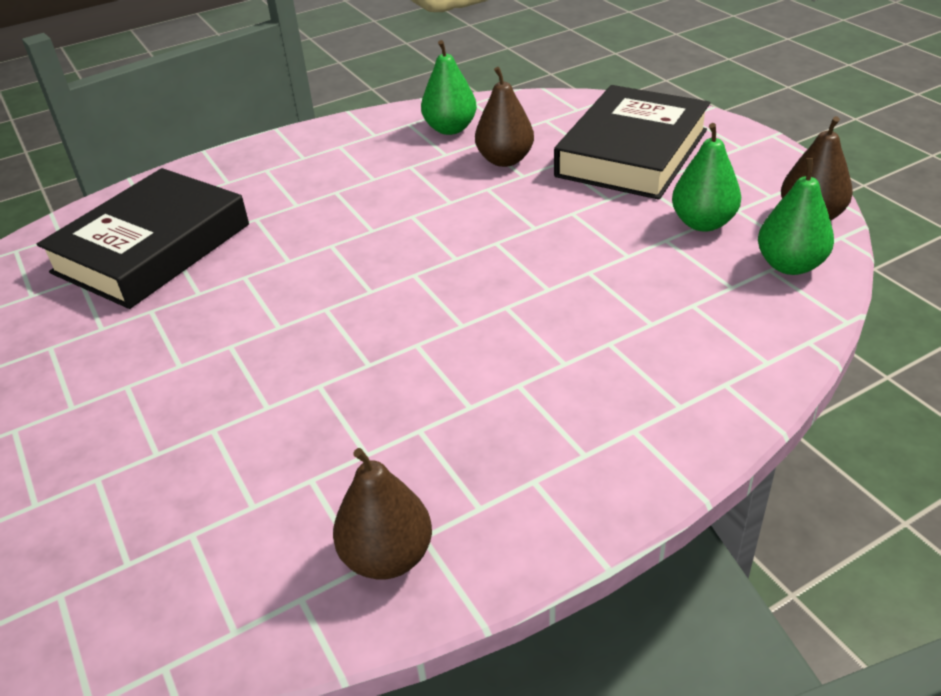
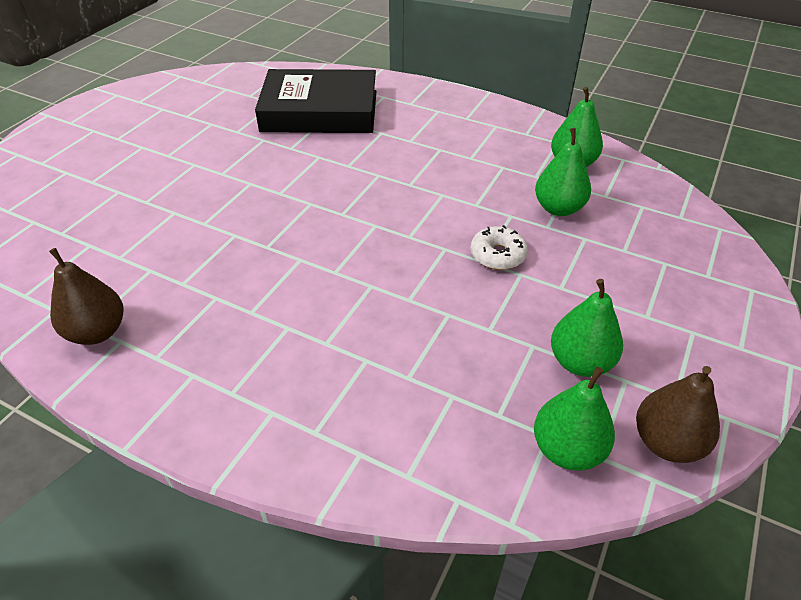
camera: 55 degrees right, 5 degrees up
(505, 160) = (558, 208): brown pear -> green pear
(535, 215) = (497, 255): none -> white donut
(632, 153) = (647, 276): black book -> none

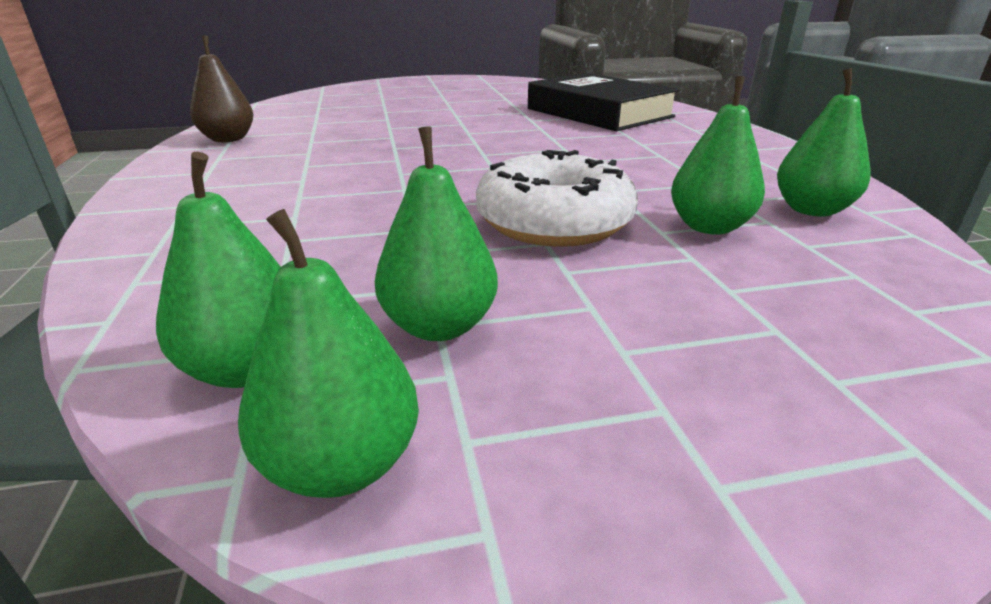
camera: 50 degrees right, 15 degrees down
(497, 255) = (554, 222): white donut -> white donut, size x1.93
(666, 442) = (342, 464): brown pear -> green pear

